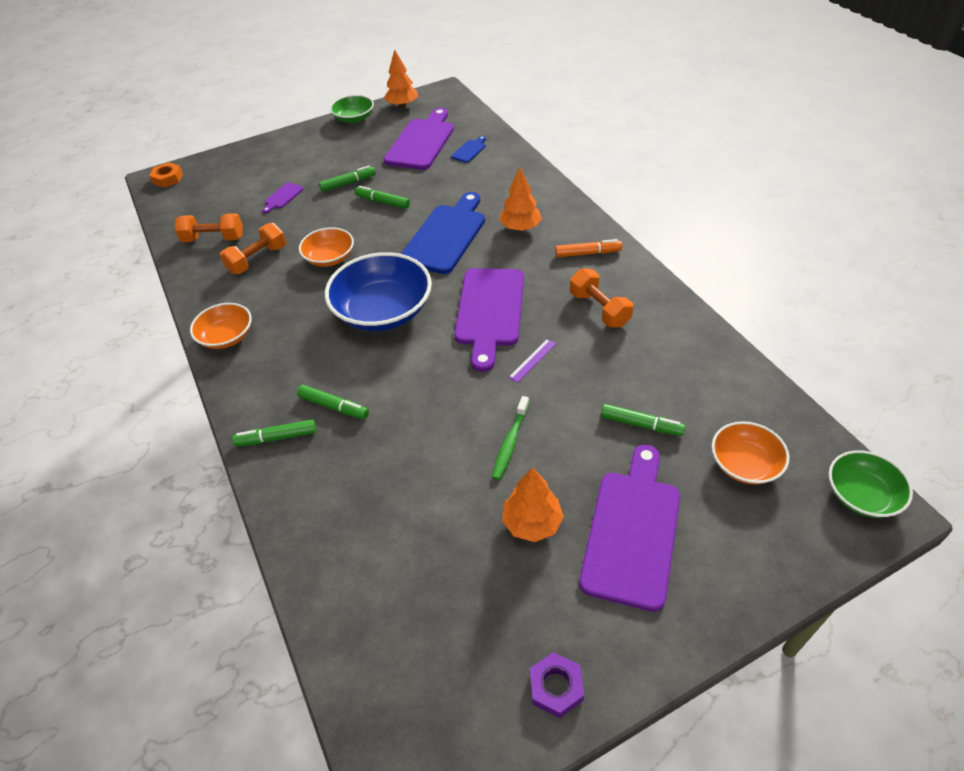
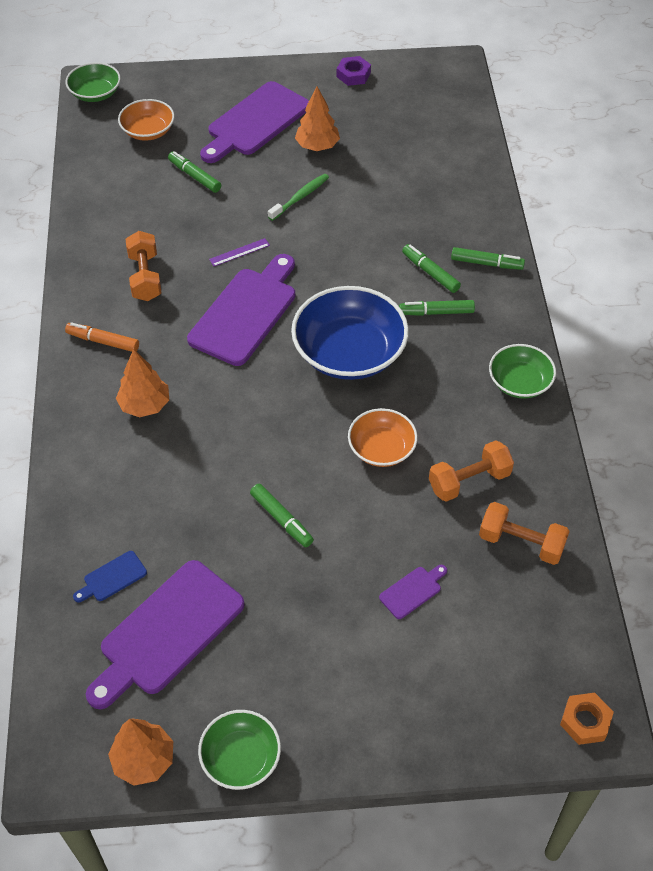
camera: 160 degrees left, 5 degrees up
(227, 336) = (519, 382): orange bowl -> green bowl
(348, 183) = (313, 580): green marker -> green marker (436, 312)
(446, 236) = (234, 427): blue cutting board -> none

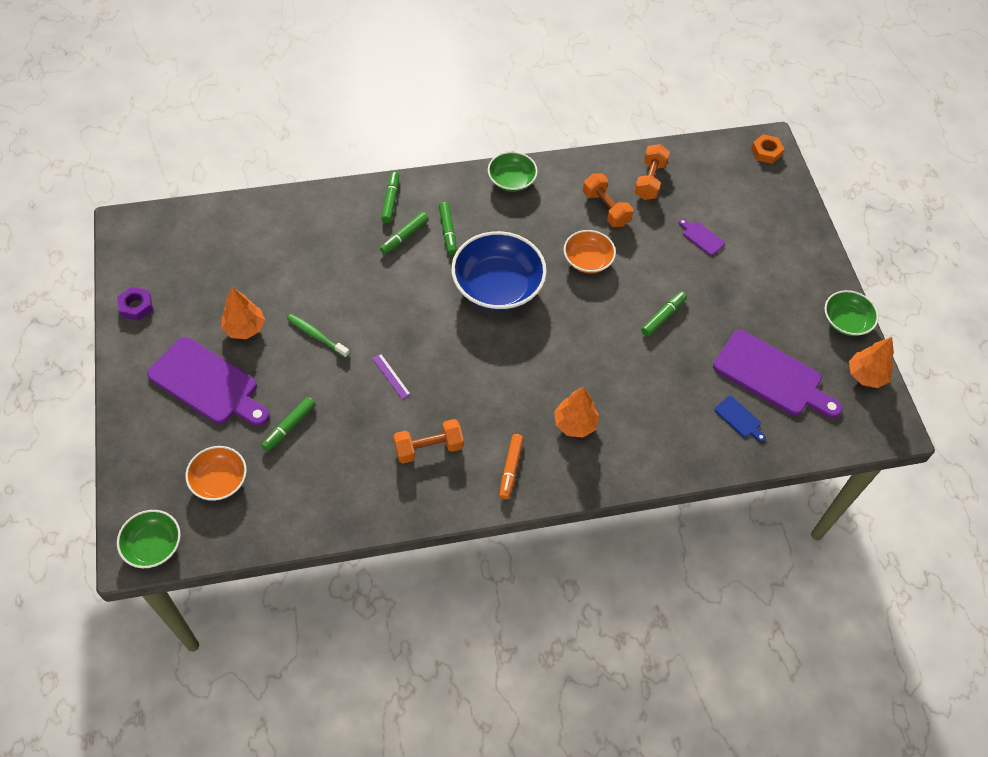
camera: 100 degrees left, 5 degrees up
(246, 313) = (463, 362): purple cutting board -> none

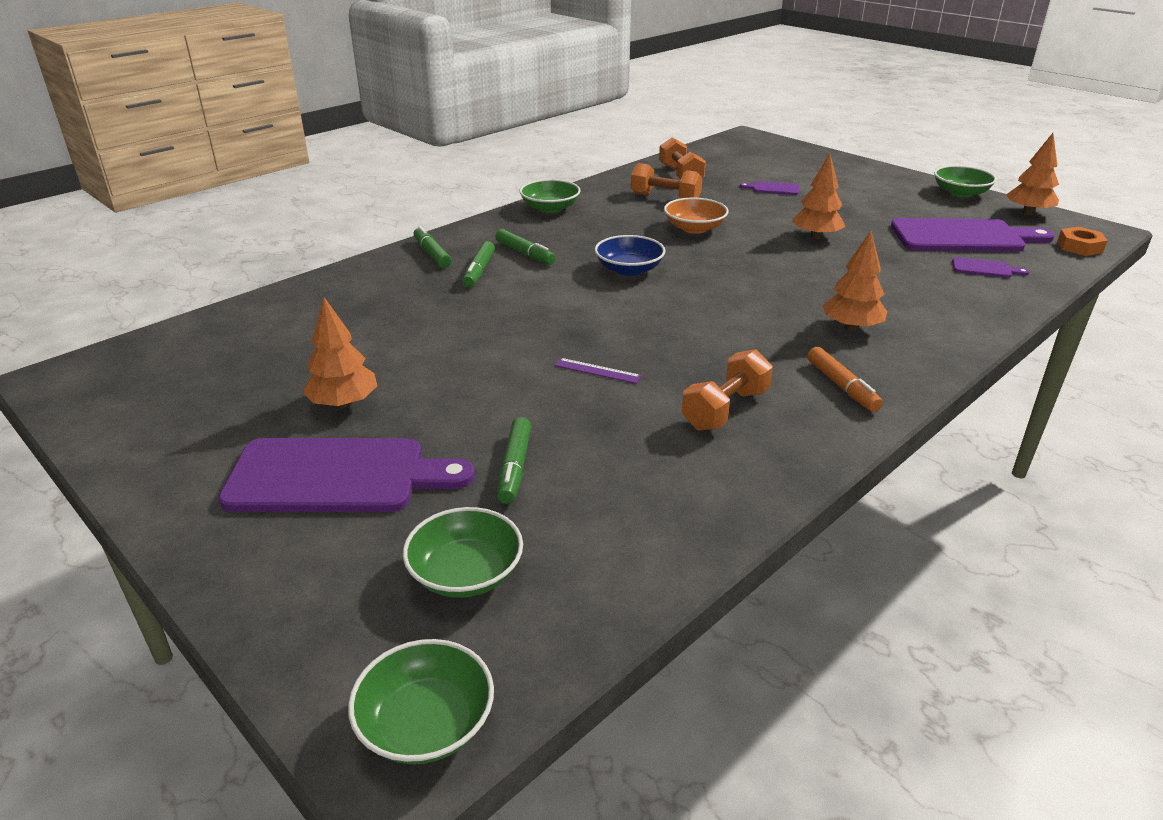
camera: 30 degrees left, 25 degrees down
(136, 306) = (138, 445): purple nut -> none
(219, 480) = (466, 573): orange bowl -> green bowl
(316, 336) = (457, 374): green toothbrush -> none
(497, 286) = (629, 269): blue bowl -> blue bowl, size x0.57
(663, 317) = (816, 237): green marker -> orange tree
(739, 418) = (984, 268): blue cutting board -> purple cutting board
(766, 152) = (751, 139): orange nut -> orange nut (1079, 247)

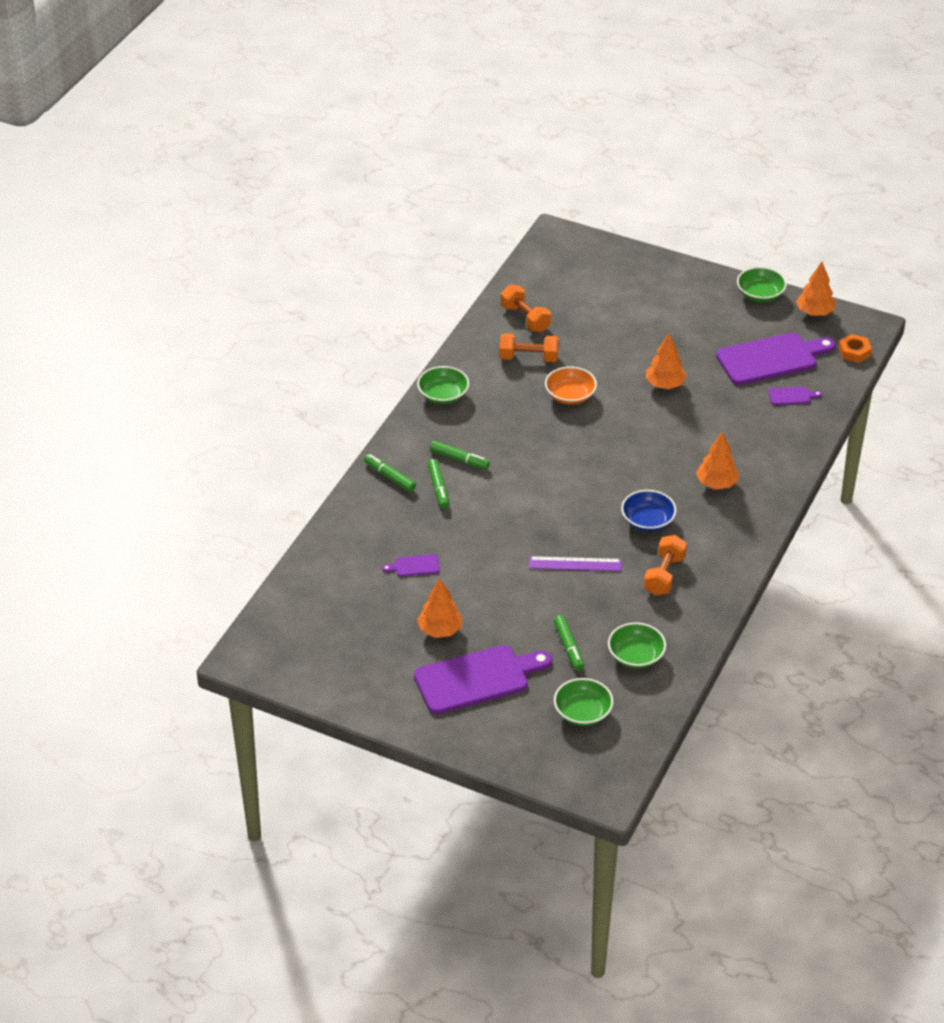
camera: 20 degrees left, 10 degrees up
(426, 723) = (610, 779): green bowl -> green bowl (636, 656)
(597, 371) = (575, 564): purple ruler -> purple ruler, size x1.61
(629, 269) = (545, 459): blue bowl -> blue bowl (647, 521)
(773, 188) = (610, 322): purple cutting board -> purple cutting board (414, 566)
(841, 386) = (724, 539): orange marker -> none

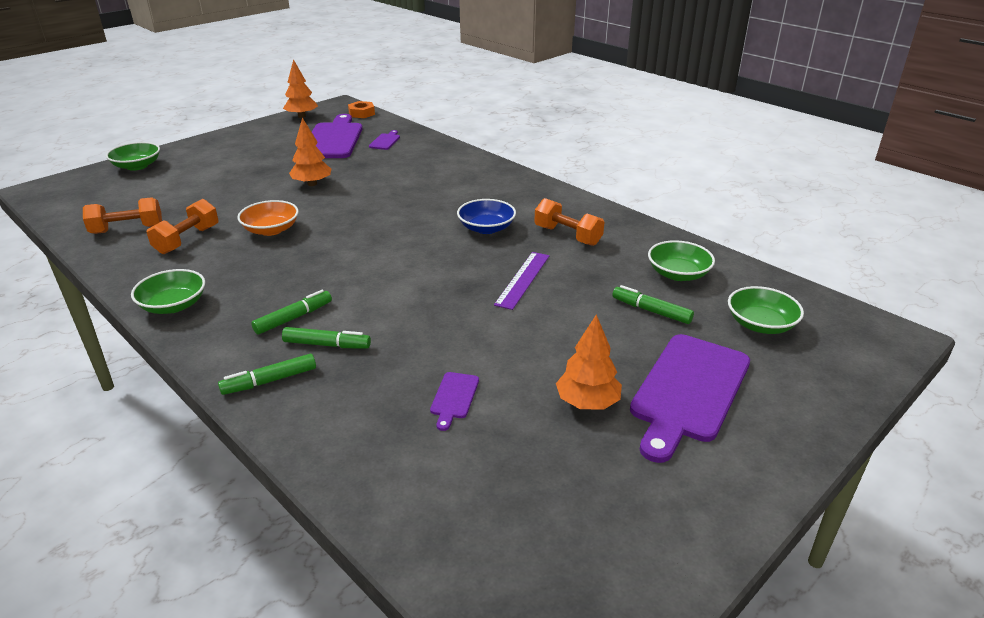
camera: 70 degrees left, 10 degrees down
(477, 679) = (688, 391): purple cutting board -> purple cutting board turned 150 degrees counterclockwise
(568, 647) = (651, 311): green marker -> green marker turned 150 degrees counterclockwise
(717, 483) = (462, 188): orange tree -> none
(760, 294) = (254, 128): green bowl -> green bowl (137, 166)

